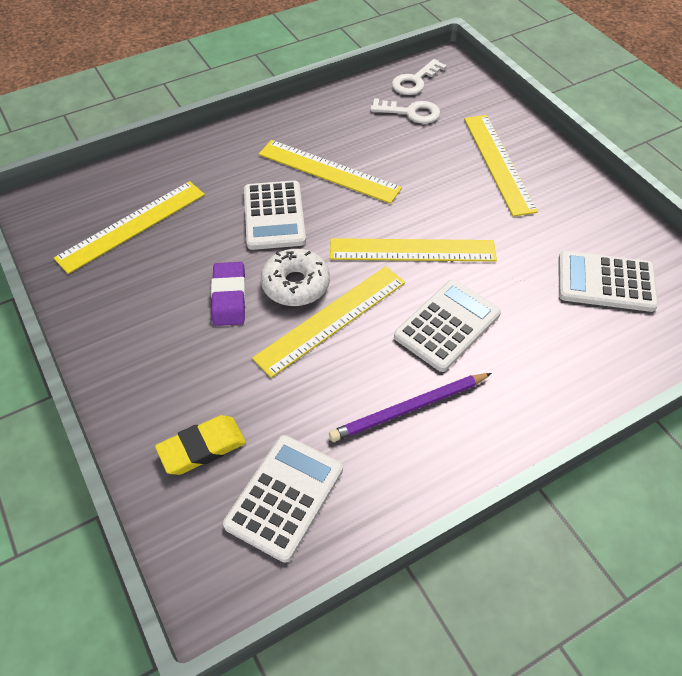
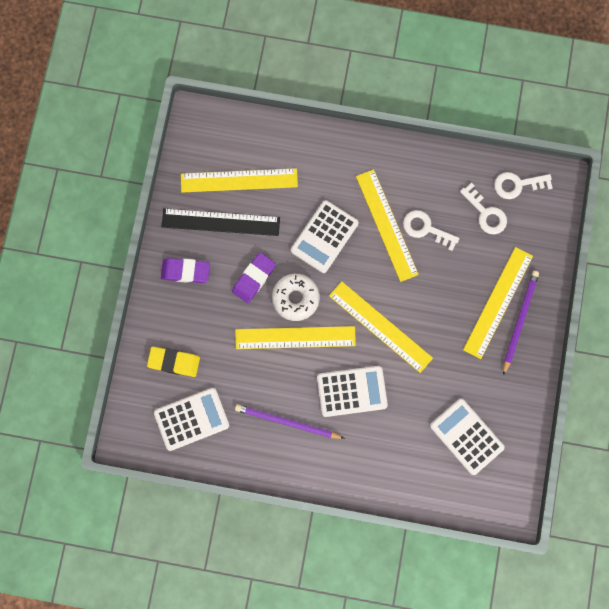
camera: 40 degrees right, 25 degrees up
(136, 343) = (185, 271): none -> purple eraser
(141, 272) = (220, 222): none -> black ruler
(369, 152) = (426, 229): none -> white key
(534, 164) = (519, 321): none -> purple pencil

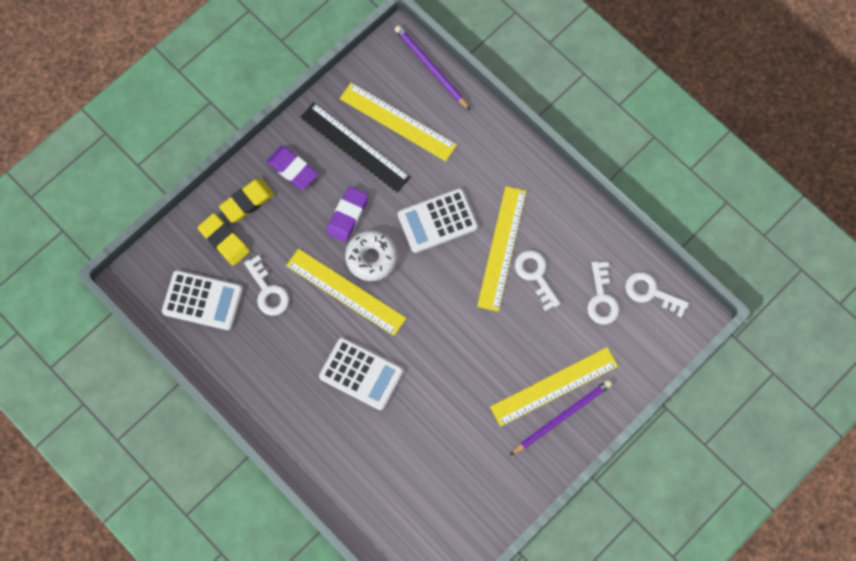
camera: 35 degrees right, 5 degrees down
(169, 320) = (247, 202): none -> yellow eraser
(236, 377) = (268, 291): none -> white key
(254, 278) = (347, 215): purple eraser -> purple eraser turned 45 degrees counterclockwise
(287, 422) = (283, 361): purple pencil -> purple pencil (431, 67)
(380, 326) = (429, 334): yellow ruler -> none
(466, 436) = (435, 487): white calculator -> none

